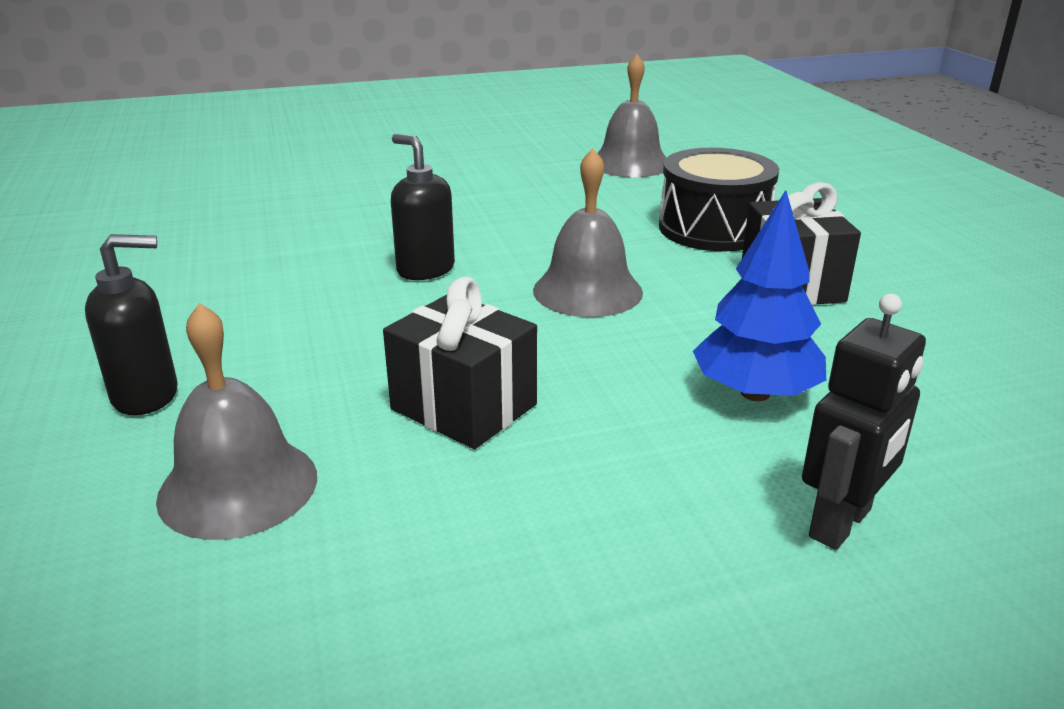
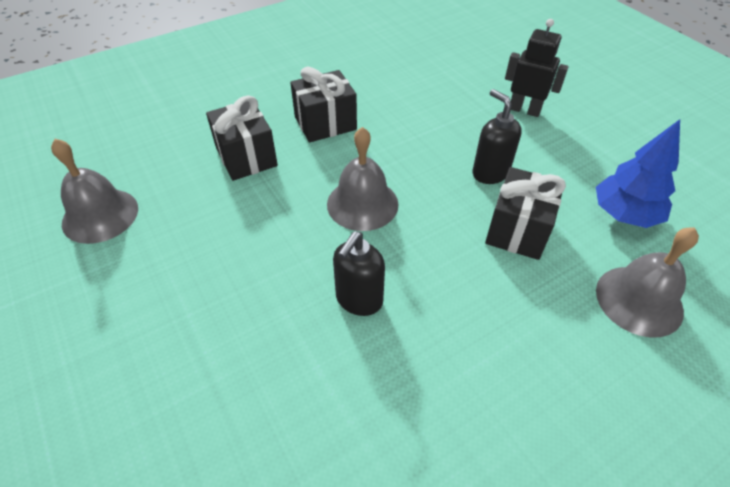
camera: 105 degrees left, 20 degrees up
(146, 396) = (605, 398): black soap dispenser -> black soap dispenser (490, 173)
(713, 228) = (246, 157): black drum -> black gift
(755, 393) = (447, 132): blue tree -> blue tree (624, 214)

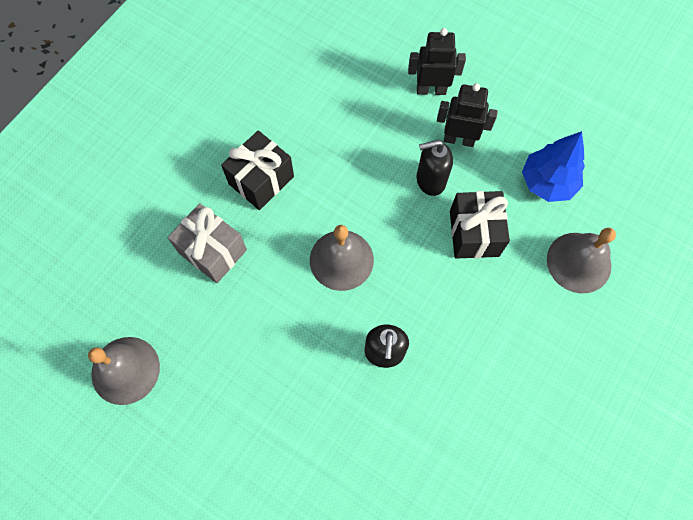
camera: 25 degrees left, 20 degrees up
(246, 157) = (213, 251): black gift -> grey gift
(490, 173) = (430, 180): black soap dispenser -> black soap dispenser turned 45 degrees counterclockwise
(536, 152) = (459, 139): none -> black robot

